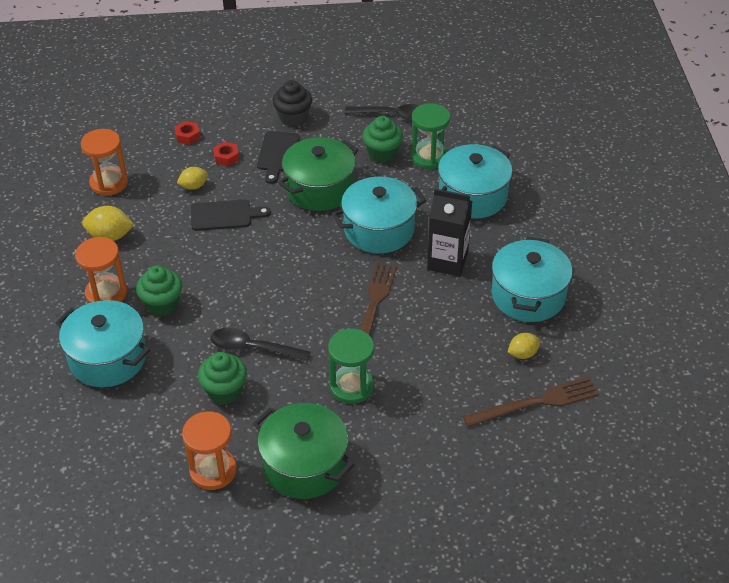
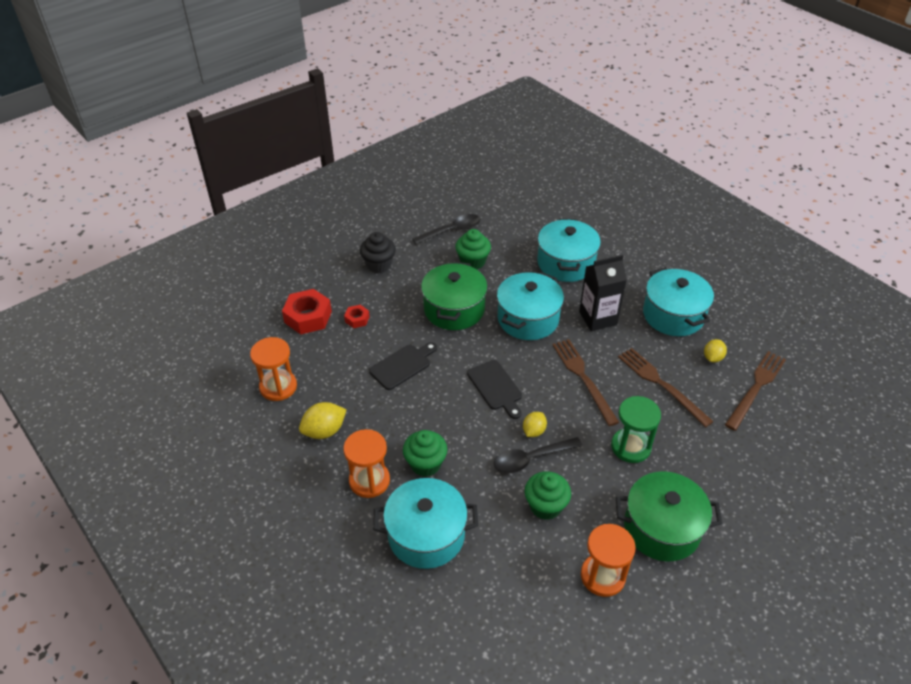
camera: 35 degrees left, 0 degrees up
(188, 136) = (308, 317): red nut -> red nut, size x1.92
(193, 186) = (354, 355): yellow lemon -> yellow lemon (533, 431)
(278, 154) = (395, 298): black cutting board -> black cutting board (496, 387)
(429, 157) = (507, 249): green hourglass -> none
(442, 350) = (661, 384): none -> brown fork

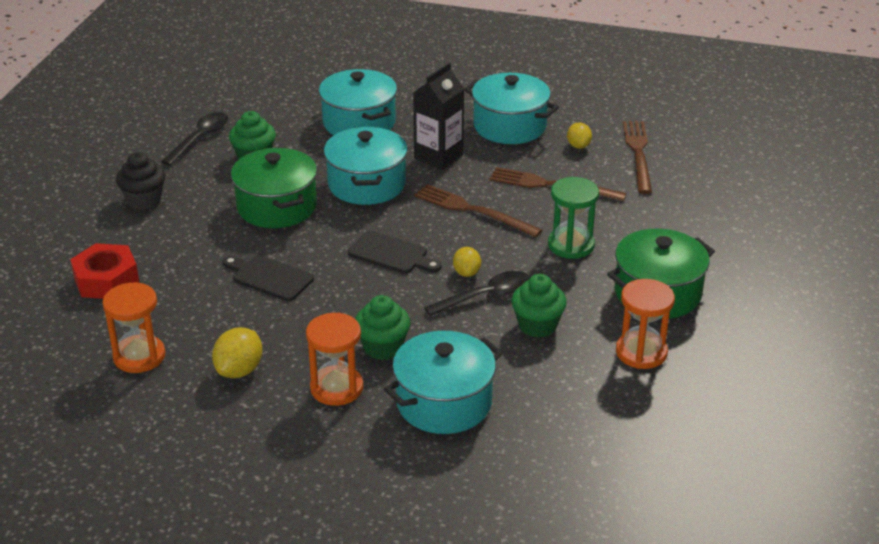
camera: 35 degrees left, 10 degrees down
(357, 319) = (171, 258): red nut -> none
(402, 365) = (269, 277): black cutting board -> black cutting board turned 75 degrees counterclockwise
(531, 459) = (486, 296): black spoon -> black spoon turned 150 degrees counterclockwise

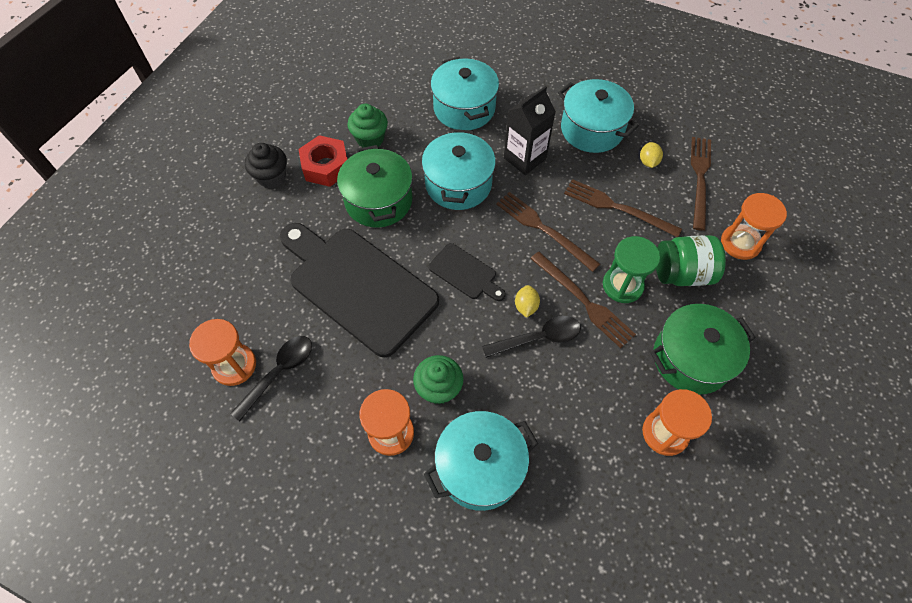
camera: 10 degrees right, 25 degrees up
(106, 280) = (224, 268): red nut -> red nut (326, 166)
(200, 138) = (330, 110): black spoon -> black spoon (279, 373)
(239, 370) = (313, 396): yellow lemon -> none
(269, 277) = (358, 286): black cutting board -> black cutting board, size x2.19
(530, 262) = (583, 301): none -> brown fork
(537, 325) = (577, 383): green cupcake -> none
(634, 229) = (682, 273): none -> green jar
(692, 199) = (740, 243): none -> orange hourglass

